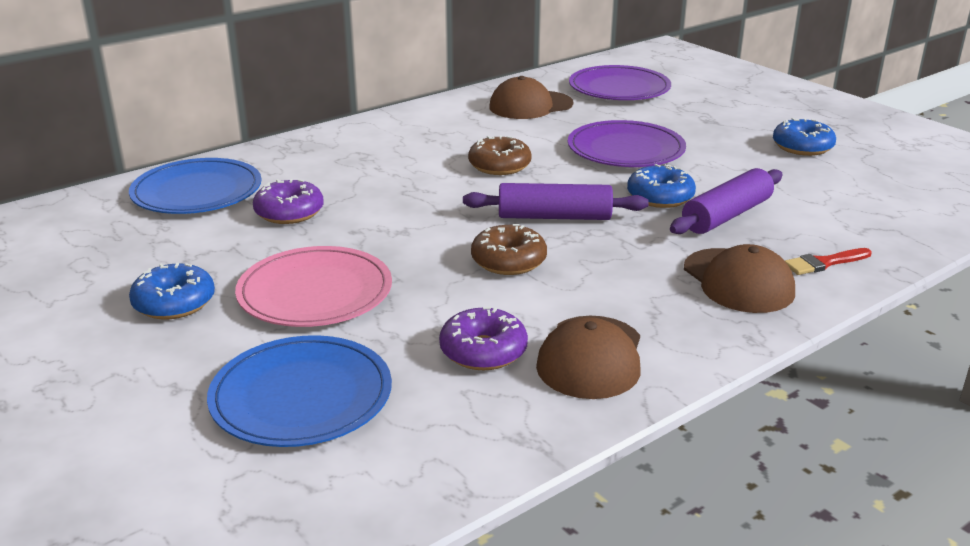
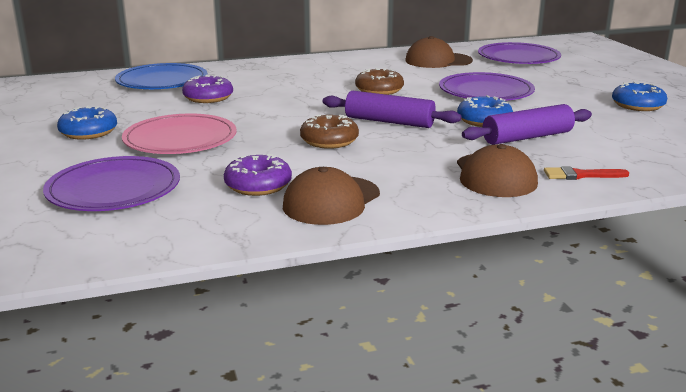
camera: 20 degrees right, 5 degrees down
(301, 396) = (114, 189): blue plate -> purple plate

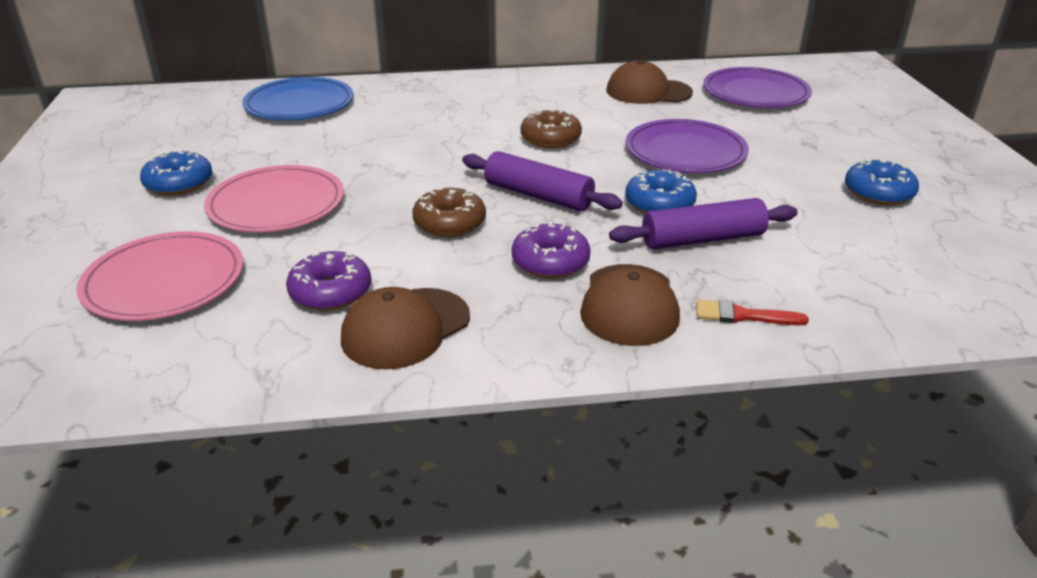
camera: 10 degrees right, 10 degrees up
(114, 189) = (164, 281): purple plate -> pink plate
(208, 98) = (339, 136): purple donut -> purple donut (550, 262)

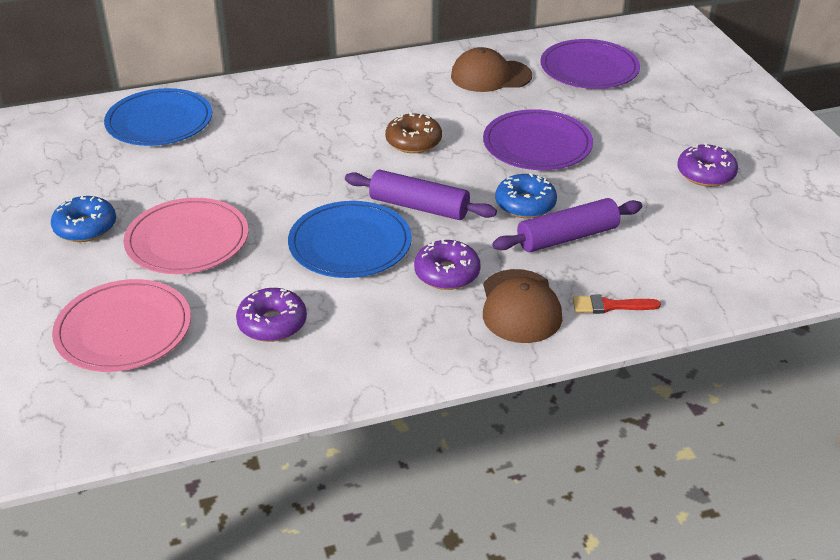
camera: 10 degrees left, 5 degrees up
(405, 328) = (346, 349): brown cap -> none
(449, 223) = (350, 244): brown donut -> blue plate
(878, 193) = (705, 174): blue donut -> purple donut

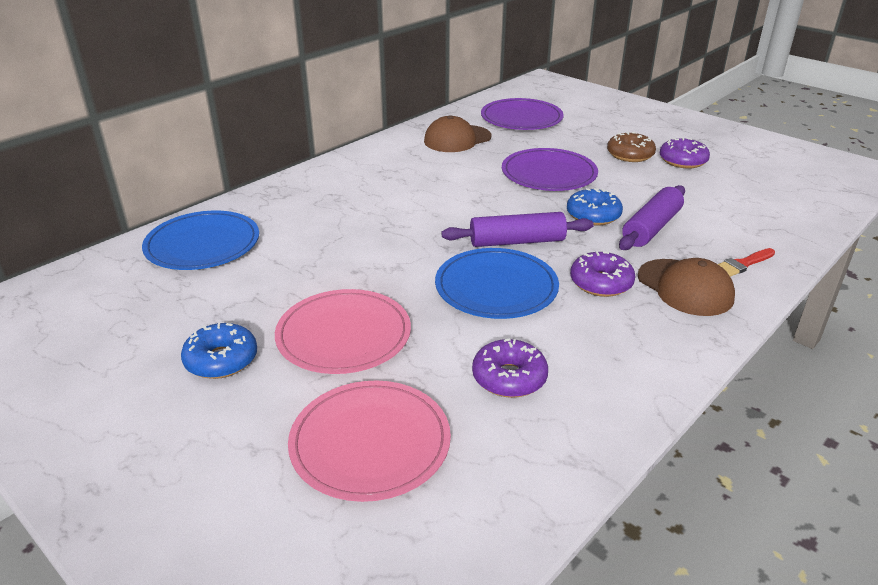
camera: 30 degrees left, 5 degrees down
(413, 141) = (454, 197): brown donut -> brown donut (630, 155)

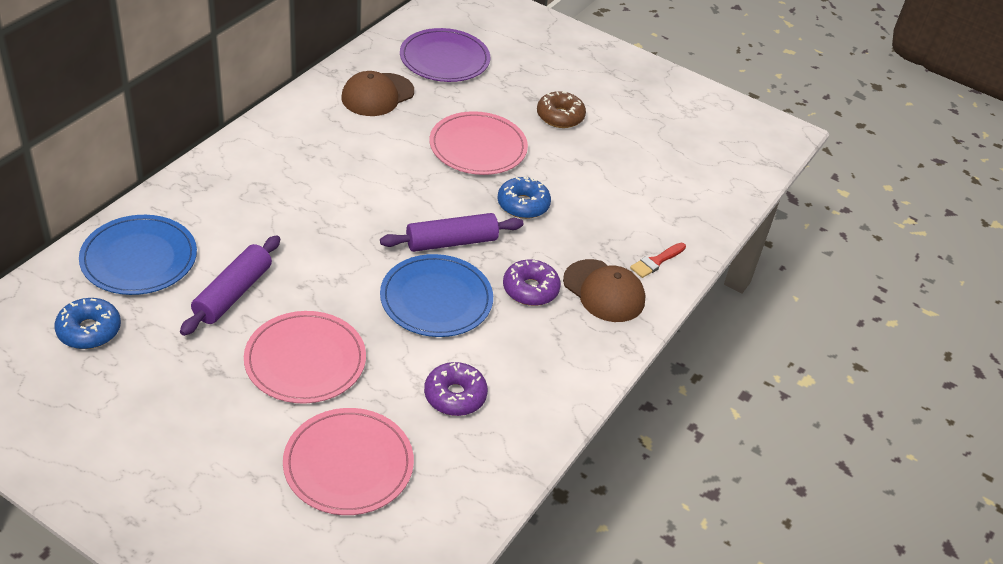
camera: 15 degrees left, 10 degrees up
(221, 360) = (200, 393): blue donut -> blue donut (89, 330)
(549, 174) = (478, 147): purple plate -> pink plate
(651, 228) = (577, 219): purple rolling pin -> purple rolling pin (233, 293)
(682, 161) = (612, 124): purple donut -> none

